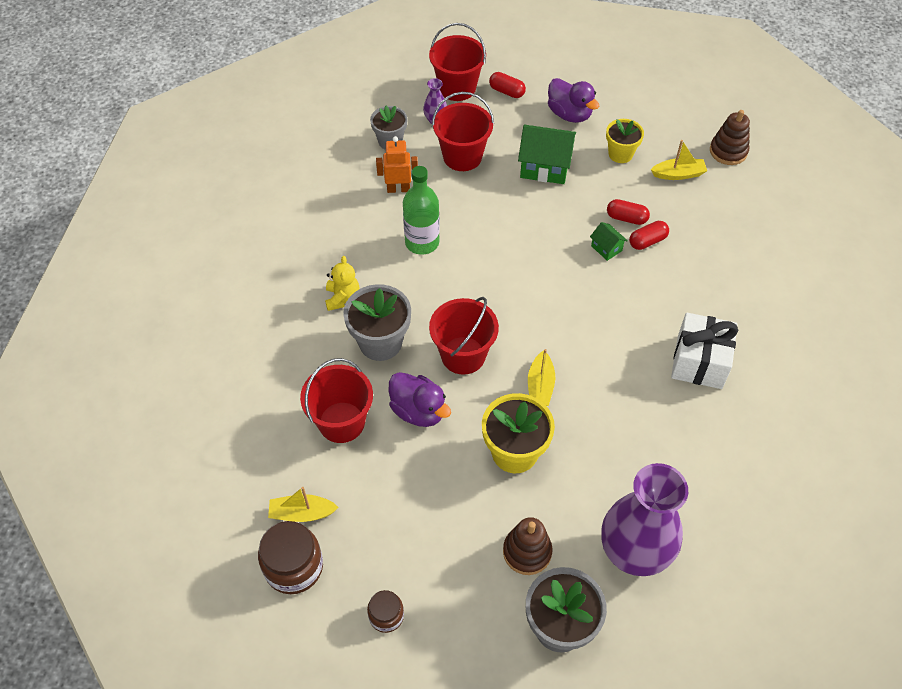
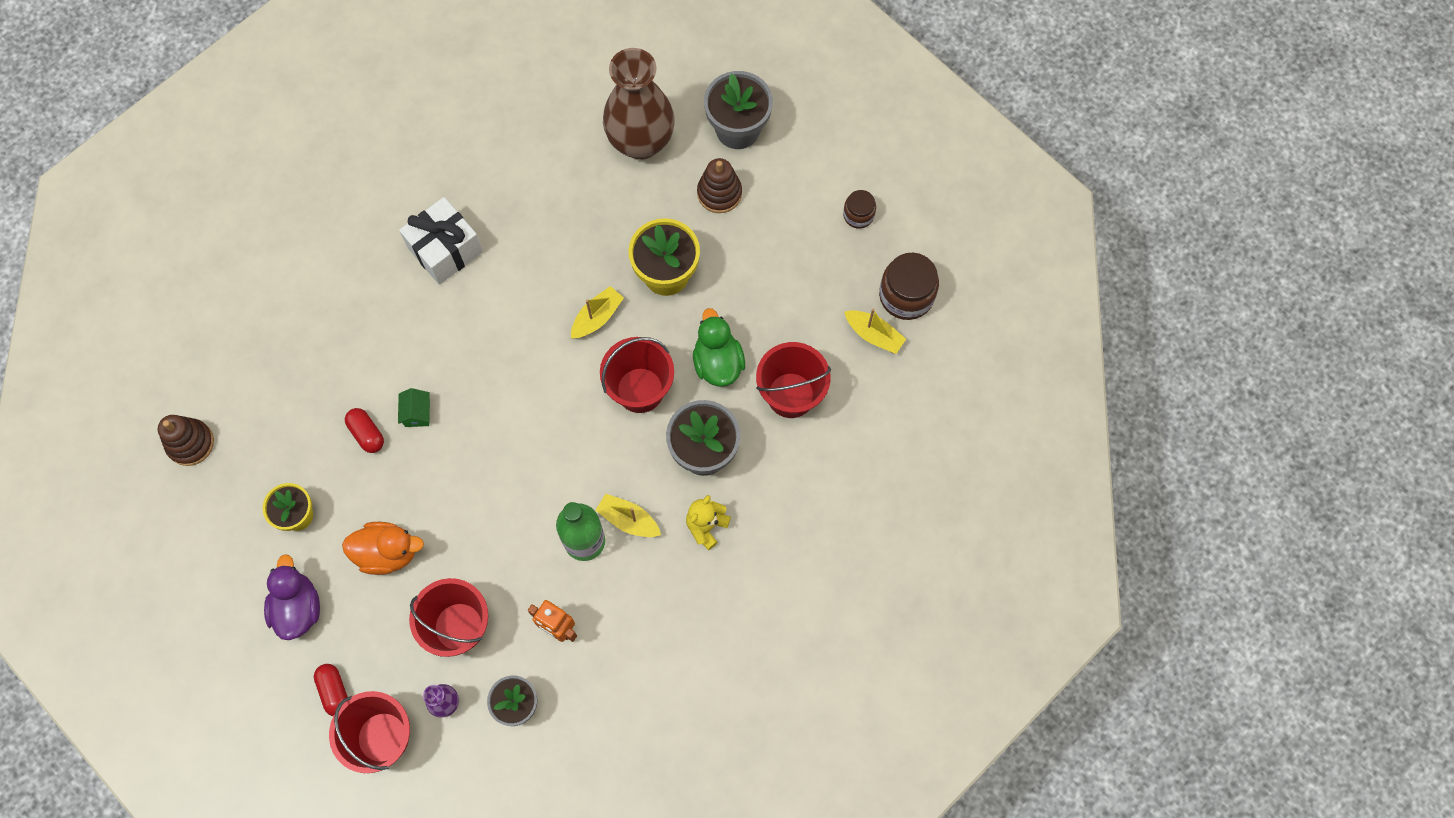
camera: 145 degrees left, 15 degrees up
(418, 411) = (718, 362): purple duck -> green duck
(545, 167) = (387, 552): green house -> orange duck
(633, 553) = (641, 142): purple vase -> brown vase
(647, 241) = (372, 395): red capsule -> none
(678, 174) = (267, 450): yellow boat -> yellow boat (628, 520)

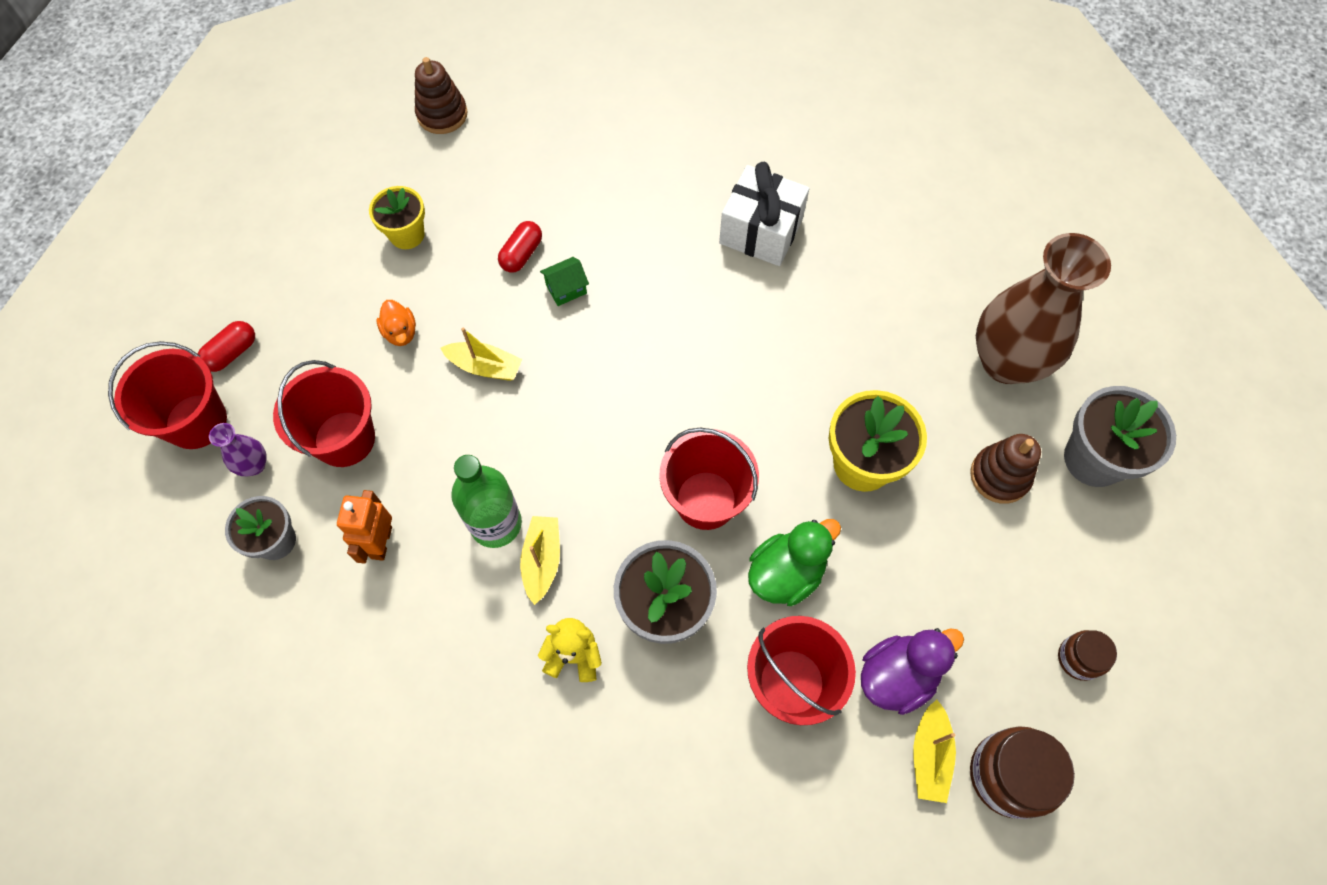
camera: 65 degrees right, 5 degrees down
(298, 608) = (310, 279): purple duck -> purple duck (897, 676)
(387, 552) = (401, 332): orange duck -> orange duck, size x0.60
(597, 317) = (768, 413): yellow boat -> yellow boat (485, 367)

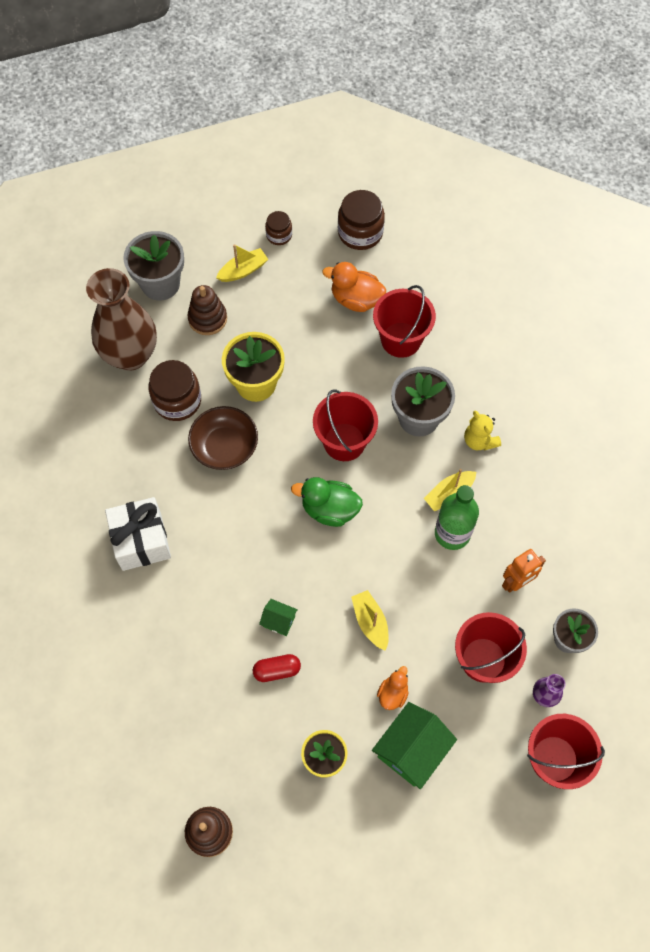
camera: 130 degrees left, 0 degrees up
(232, 353) = (497, 785): red capsule -> none
(337, 308) = (411, 750): none -> green house
(786, 573) = (349, 378): green duck -> green duck (329, 509)
(805, 375) = (225, 446): none -> brown bowl
(897, 676) = (356, 299): purple duck -> orange duck
(905, 368) = (177, 400): none -> brown jar
(929, 755) = (380, 266): yellow boat -> yellow boat (243, 270)

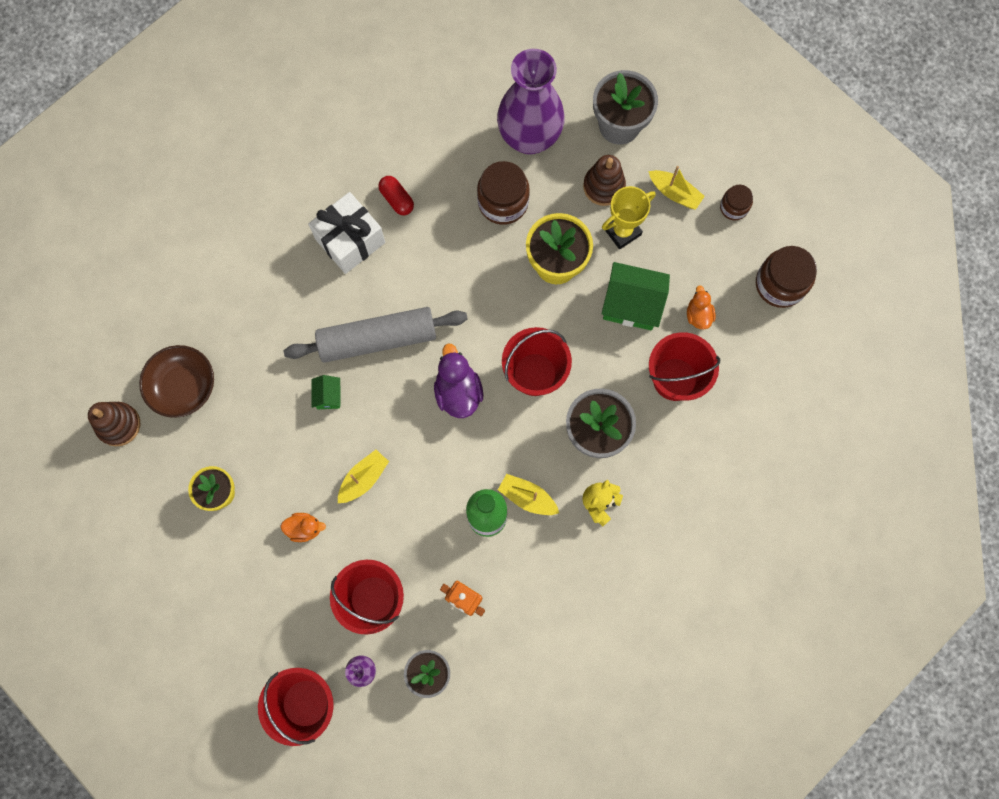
camera: 65 degrees right, 10 degrees up
(131, 355) = (529, 138): brown vase -> purple vase
(225, 446) = (477, 267): brown bowl -> brown bowl (183, 386)
(247, 556) = (377, 339): none -> grey rolling pin
(255, 322) = (622, 231): none -> yellow trophy
(277, 670) = (282, 415): red capsule -> red capsule (397, 199)
(329, 509) = (458, 392): green duck -> purple duck
(356, 299) = (698, 315): orange duck -> orange duck, size x0.60
(411, 750) = (259, 568): green house -> green house (631, 305)

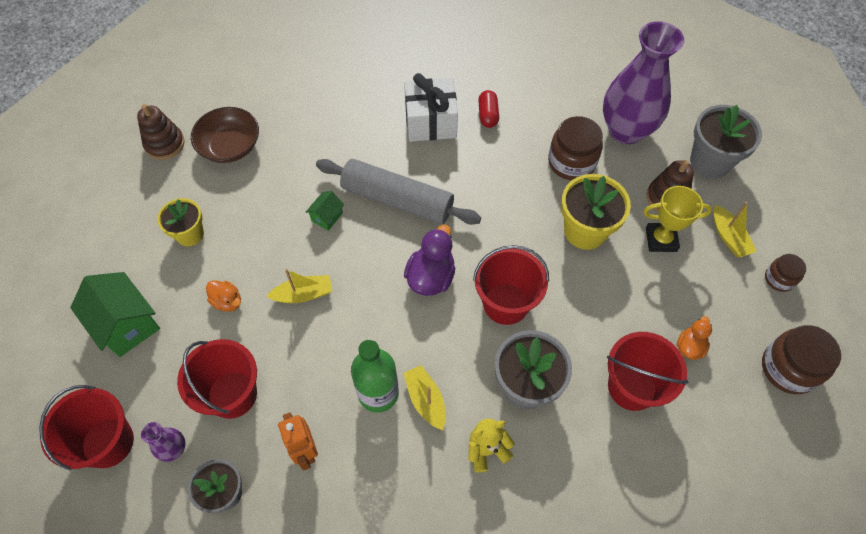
camera: 35 degrees right, 15 degrees down
(631, 305) = (631, 301): green house -> green house (126, 324)

